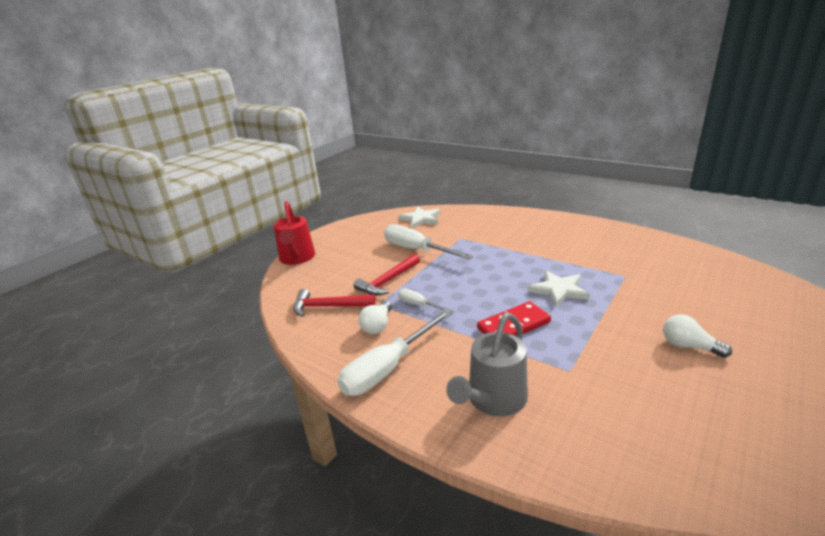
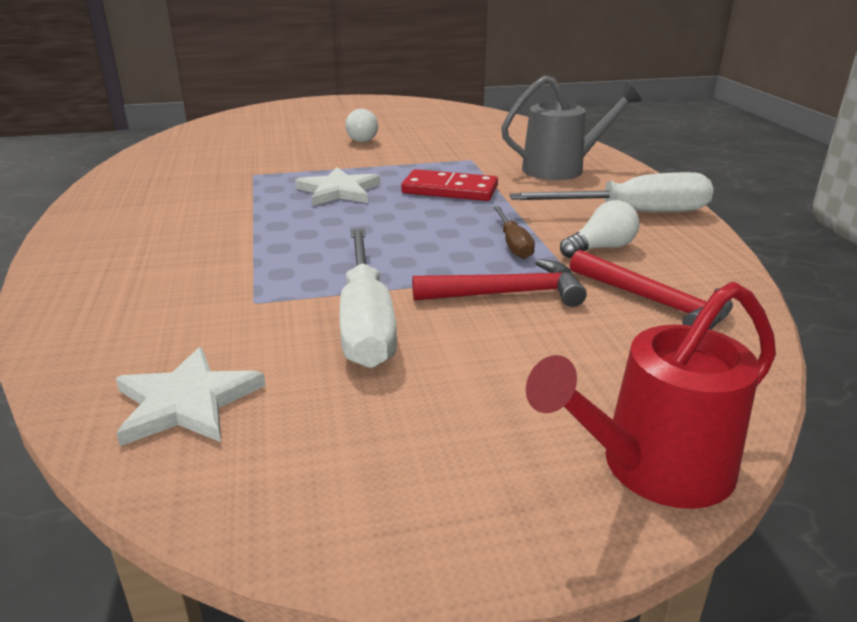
camera: 140 degrees left, 0 degrees up
(297, 258) = (654, 469): red watering can -> red watering can turned 150 degrees counterclockwise
(419, 305) = (513, 244): white screwdriver -> brown screwdriver

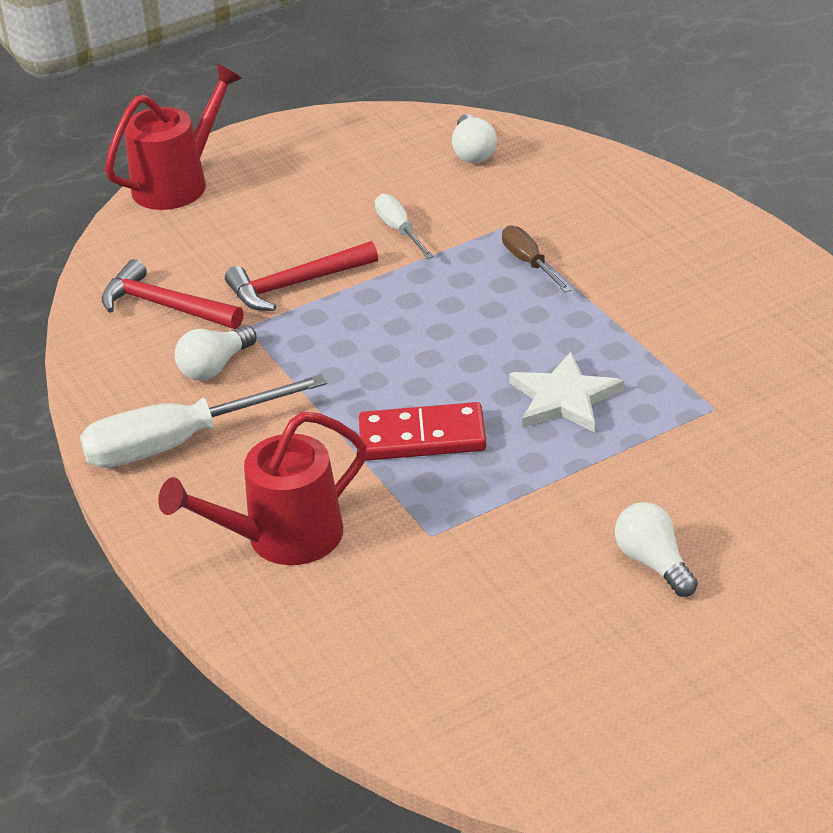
camera: 165 degrees right, 10 degrees up
(186, 402) = (473, 152): white star -> white light bulb
(366, 322) = (399, 230): white screwdriver -> white screwdriver, size x0.52
(513, 244) = (308, 350): brown screwdriver -> brown screwdriver (529, 263)
(561, 169) = (282, 538): grey watering can -> red watering can

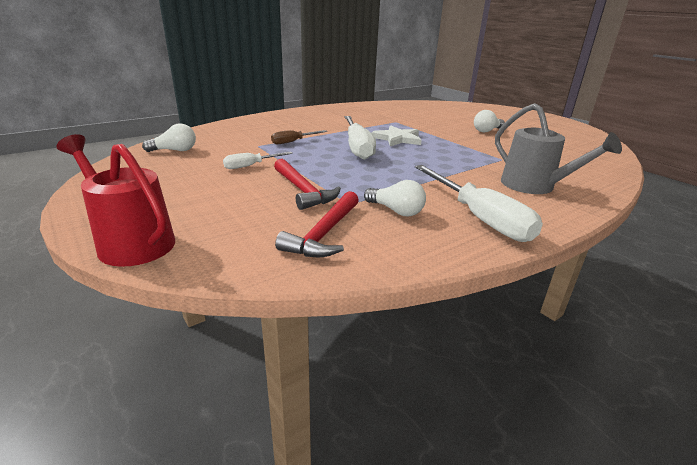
camera: 100 degrees left, 10 degrees down
(282, 538) = (534, 186): red watering can -> grey watering can
(422, 437) = (437, 160): red domino -> none
(498, 340) = (357, 147): none -> white screwdriver

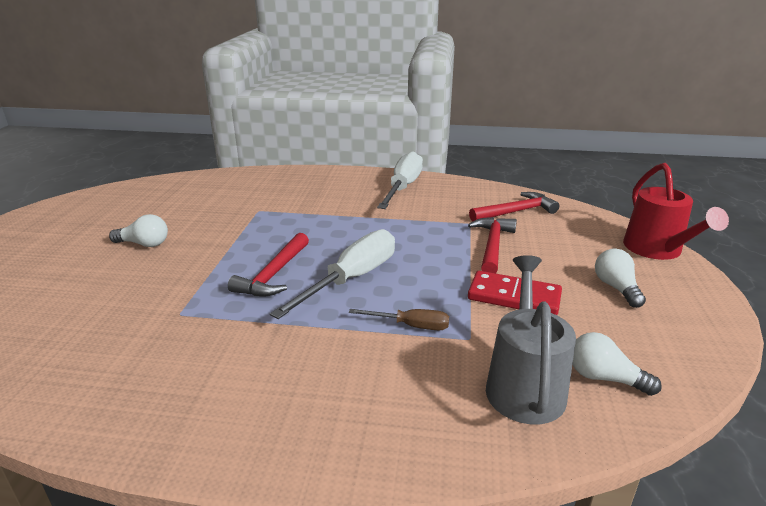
camera: 135 degrees left, 0 degrees up
(251, 166) = (514, 297): white screwdriver -> red domino
(396, 211) = (446, 207): white light bulb -> white light bulb (616, 288)
(397, 139) = (274, 274): white star -> red hammer
(534, 186) = (312, 187): grey watering can -> grey watering can (524, 384)

